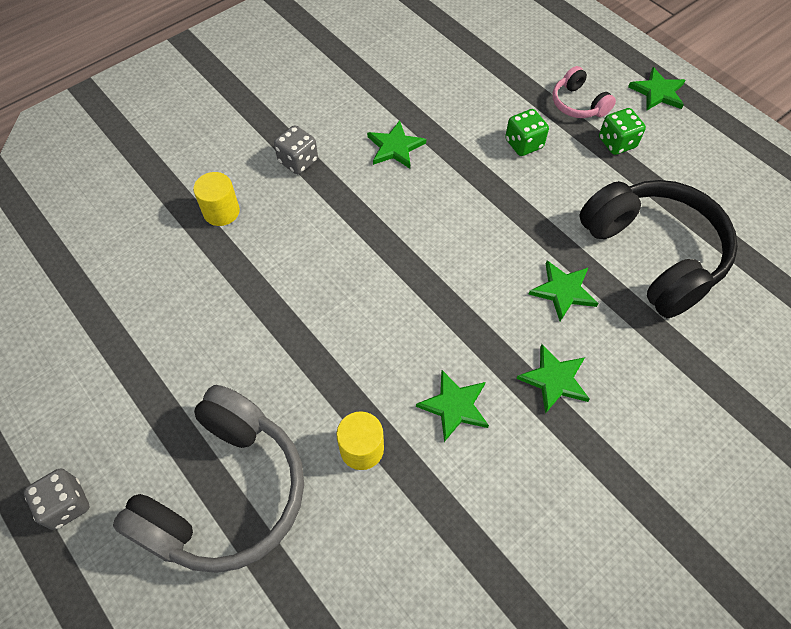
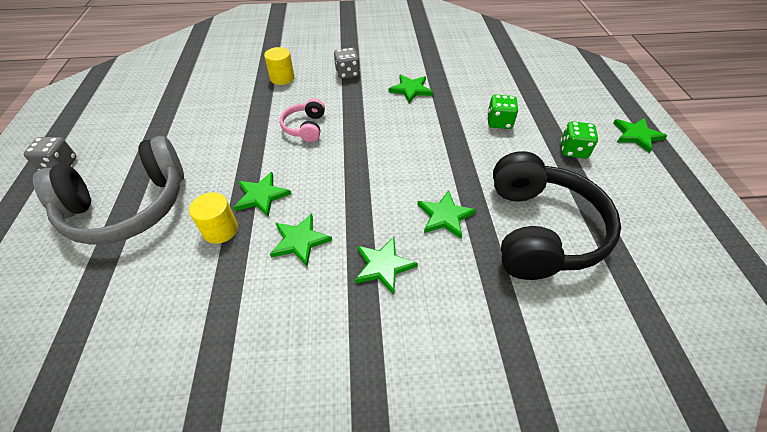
camera: 35 degrees right, 10 degrees down
(364, 383) = (261, 196): none -> green star
(578, 104) = (562, 117): pink headphones -> pink headphones (305, 127)

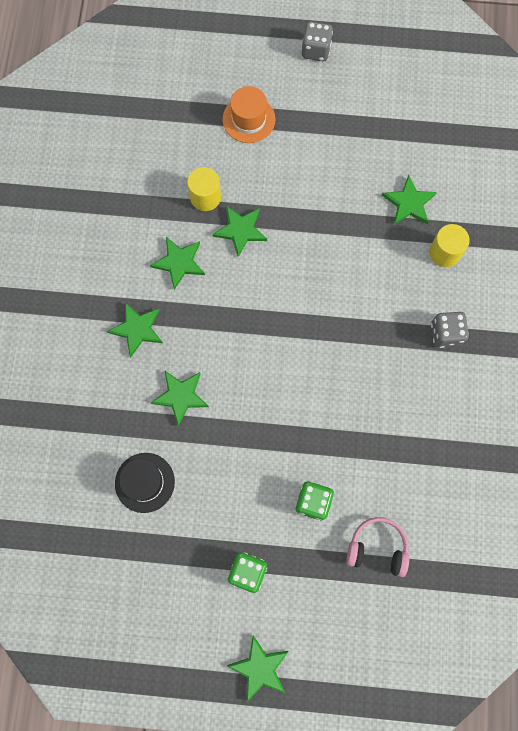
camera: 100 degrees right, 25 degrees up
(128, 207) = (249, 119): grey headphones -> orange hat
(305, 127) = (339, 275): pink headphones -> pink headphones (377, 548)
(410, 89) = (397, 409): green star -> green star (409, 203)
(540, 230) = (144, 482): black headphones -> black hat

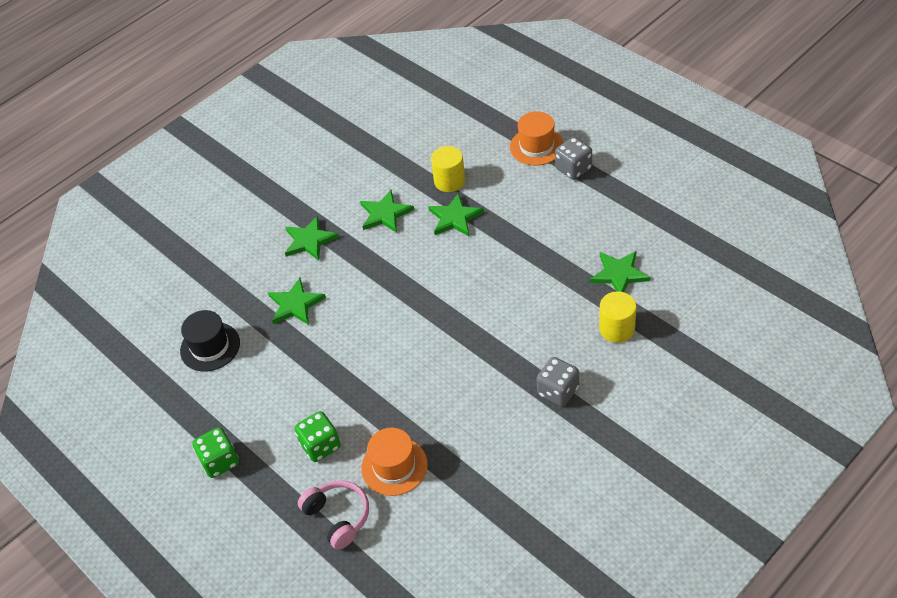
camera: 45 degrees right, 25 degrees down
(260, 668) = (157, 539): green star -> none
(315, 50) = (640, 126): grey dice -> grey dice (573, 168)
(382, 478) = (394, 466): none -> orange hat

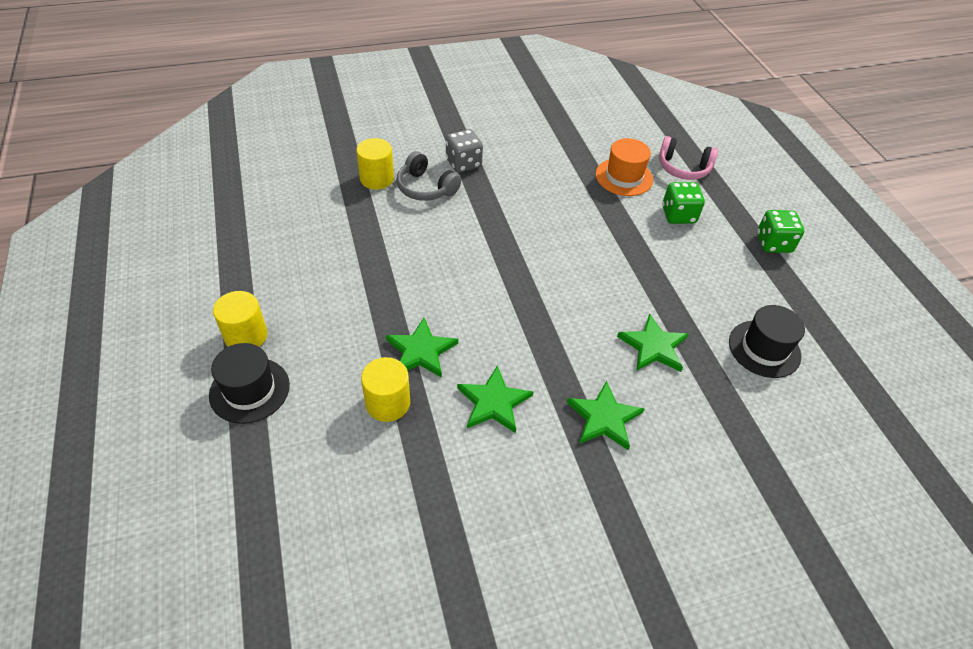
camera: 160 degrees left, 0 degrees up
(338, 517) = (683, 168): pink headphones -> pink headphones turned 60 degrees counterclockwise
(536, 146) = (249, 390): orange hat -> black hat
(567, 344) = (426, 188): none -> grey headphones
(573, 168) = (246, 336): grey dice -> yellow cylinder
(619, 274) = (328, 214): green star -> none

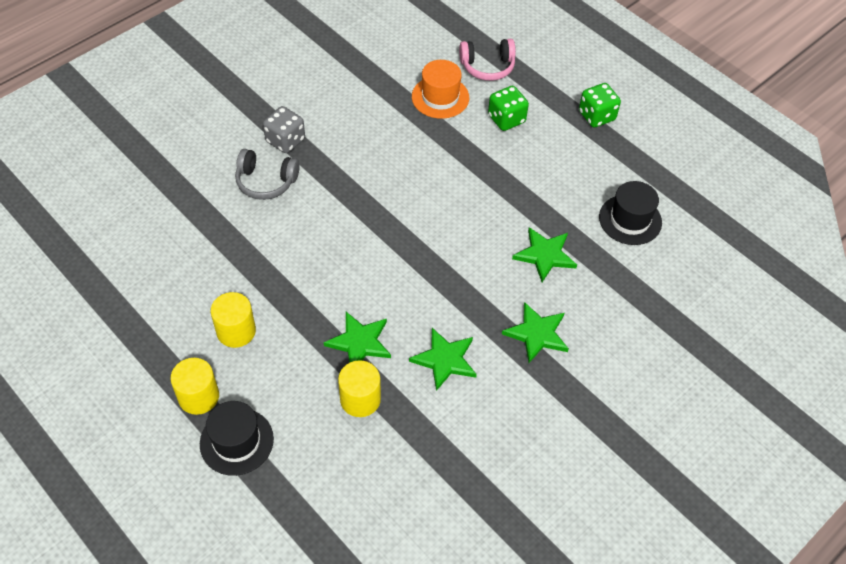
camera: 25 degrees left, 5 degrees up
(377, 179) = (213, 191): yellow cylinder -> yellow cylinder (236, 331)

